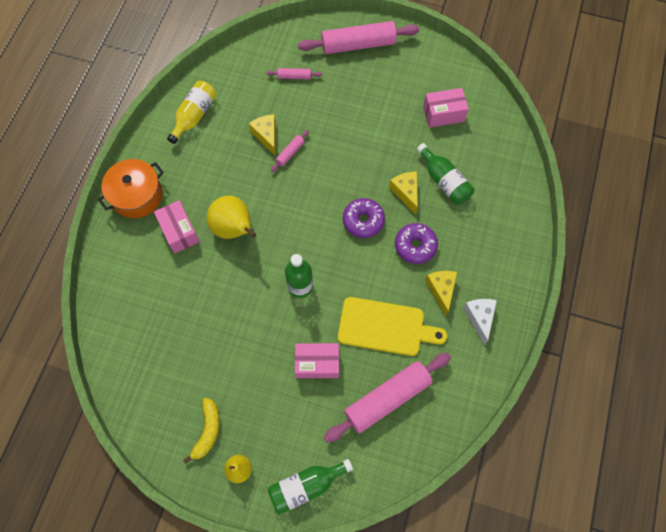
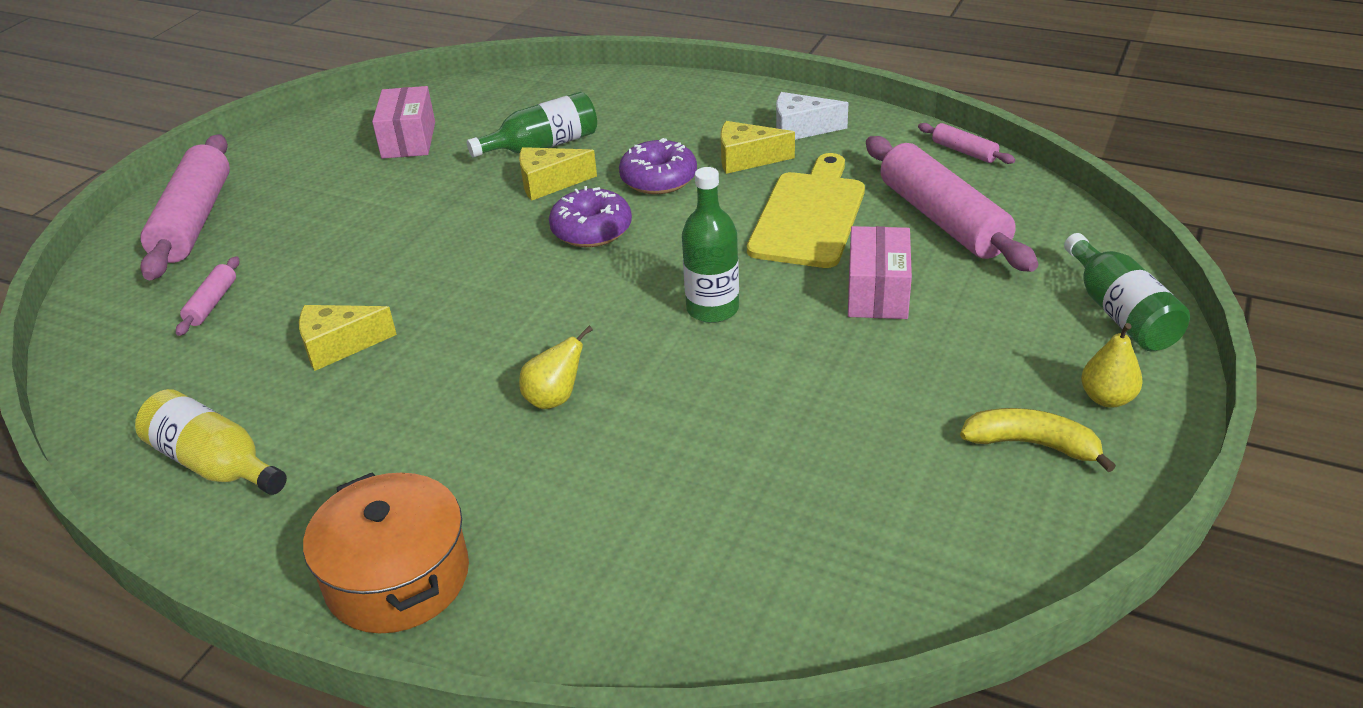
camera: 80 degrees left, 30 degrees down
(179, 231) = (533, 491): pink box -> none
(234, 229) = (555, 399): yellow pear -> yellow pear, size x0.55
(290, 153) = (400, 314): pink rolling pin -> pink rolling pin (964, 151)

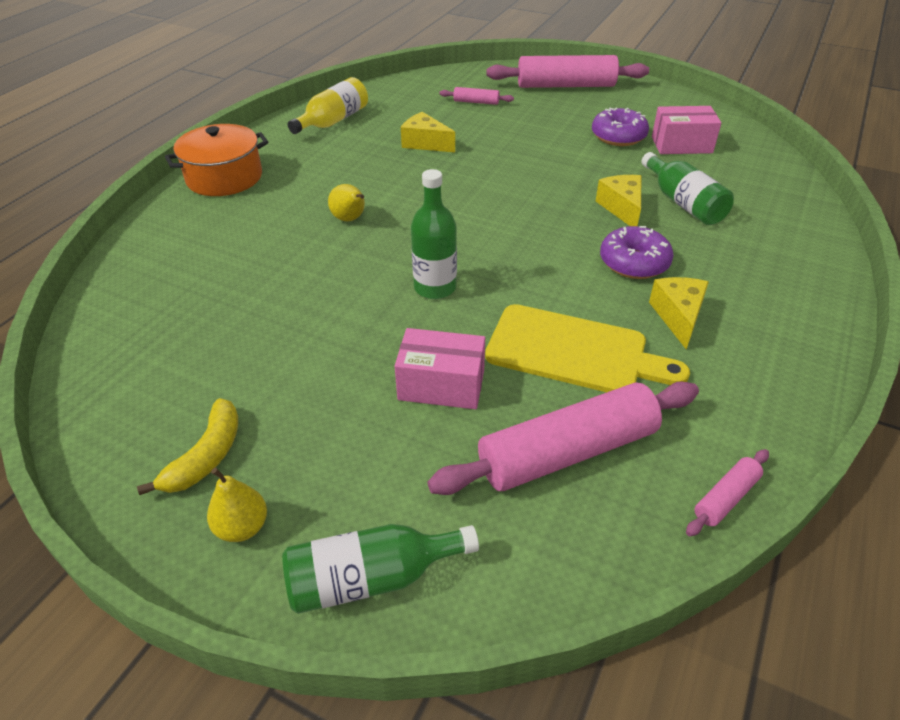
camera: 90 degrees right, 5 degrees up
(339, 346) = (425, 143): yellow cheese -> yellow cheese turned 45 degrees counterclockwise
(591, 230) = (551, 229): purple donut -> purple donut (618, 136)
(801, 129) = (751, 359): white cheese -> none

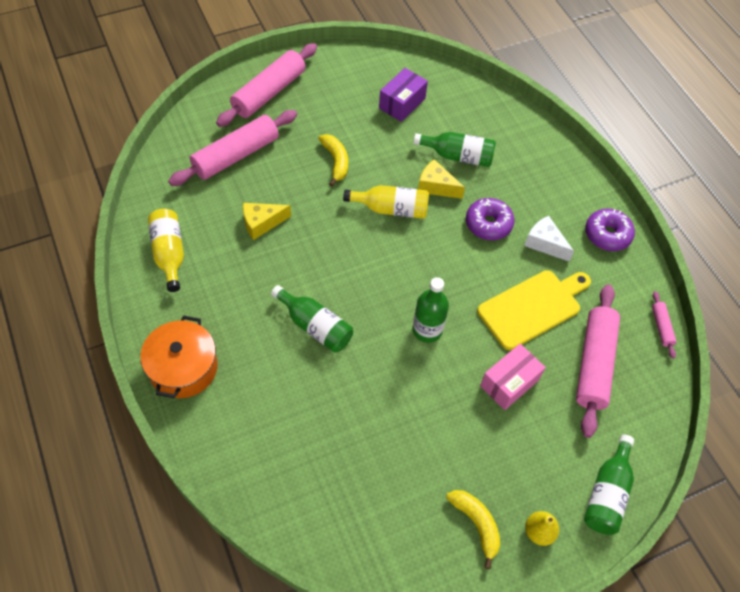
camera: 55 degrees left, 15 degrees up
(350, 219) = (315, 326): yellow pear -> green bottle
(476, 102) = (236, 155): pink rolling pin -> pink rolling pin, size x2.22
(549, 196) = (391, 209): none -> yellow bottle
(551, 145) = (336, 161): none -> yellow banana
(618, 136) = (361, 122): purple donut -> purple donut (607, 235)
(678, 316) = (544, 243): yellow cheese -> white cheese
(681, 145) = (402, 103): pink box -> purple box

